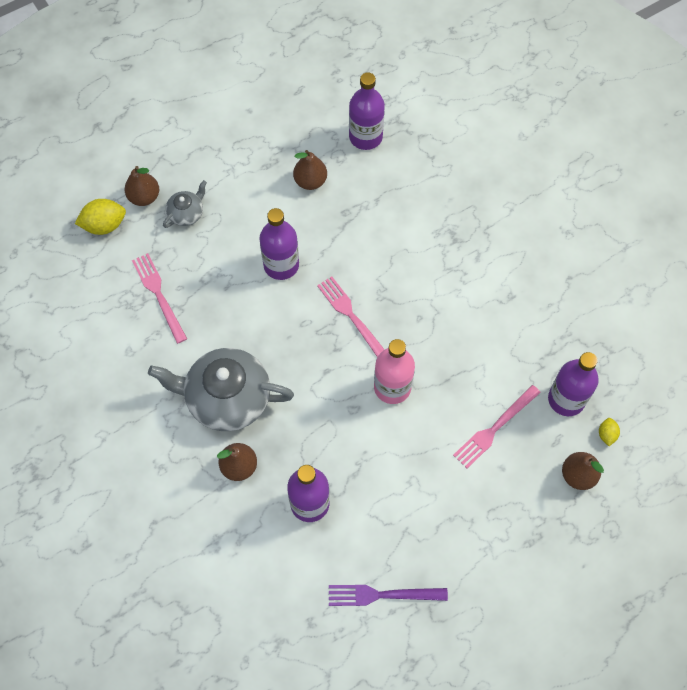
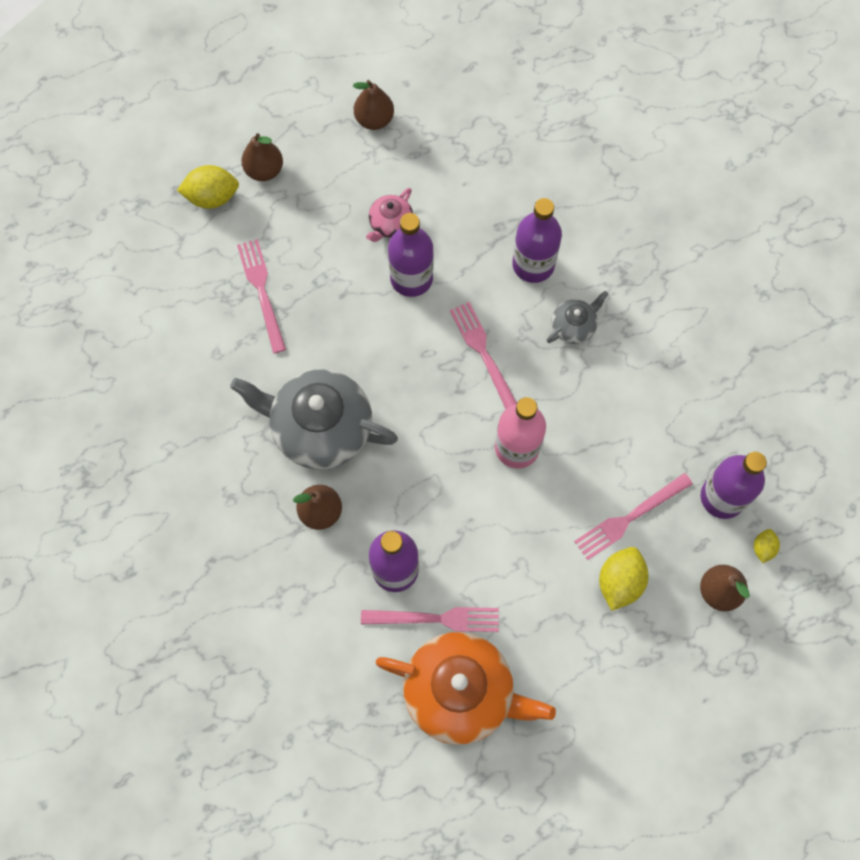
camera: 10 degrees right, 5 degrees up
(186, 213) = (311, 198): grey teapot -> grey teapot (574, 326)
(256, 224) = (390, 224): none -> pink teapot
(310, 181) = (464, 181): brown pear -> brown pear (374, 120)
(351, 538) = (436, 619): none -> pink fork
(365, 137) = (540, 137): purple bottle -> purple bottle (533, 265)
(382, 595) = (461, 692): purple fork -> orange teapot
(496, 482) = (619, 582): none -> yellow lemon

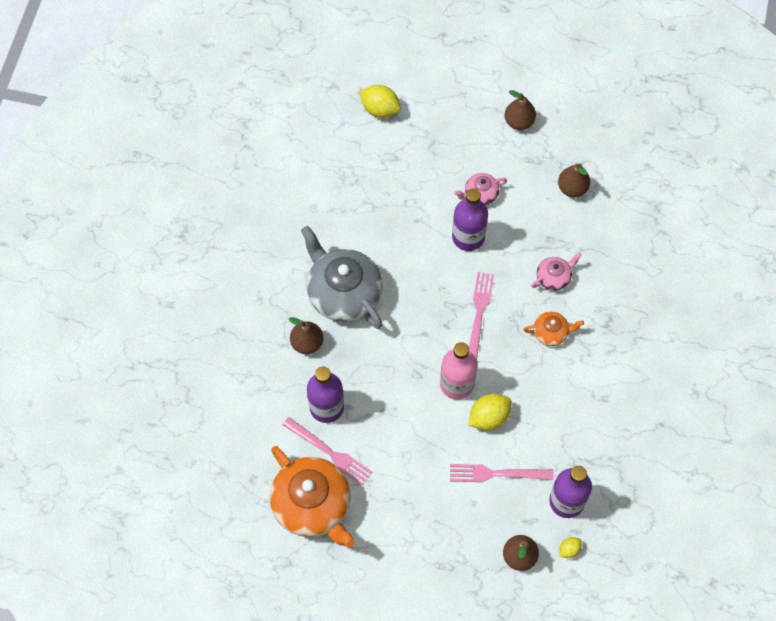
camera: 35 degrees right, 5 degrees down
(262, 291) = (368, 187): pink fork -> none
(264, 170) = (424, 112): brown pear -> brown pear (572, 188)
(533, 265) = (554, 277): purple bottle -> pink teapot
(574, 326) = (551, 333): grey teapot -> orange teapot
(619, 582) = (460, 508): yellow lemon -> yellow lemon (489, 417)

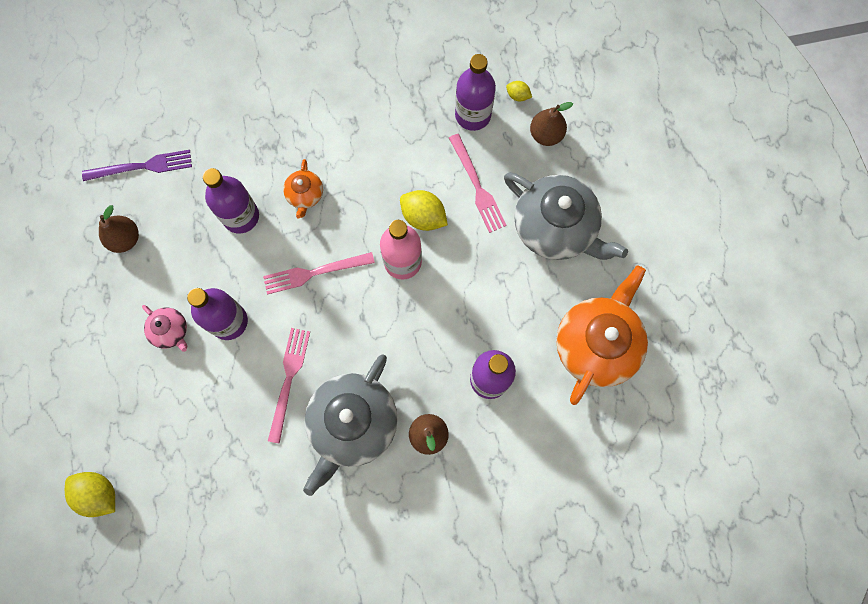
camera: 115 degrees left, 10 degrees up
(330, 452) = (535, 353): pink fork -> pink fork (289, 380)
(380, 109) = (99, 494): yellow lemon -> yellow lemon turned 60 degrees counterclockwise
(428, 522) = (556, 227): none -> grey teapot
(519, 122) = (59, 328): brown pear -> none
(551, 333) = (305, 195): orange teapot -> orange teapot turned 150 degrees counterclockwise
(554, 277) = (241, 216): pink teapot -> purple bottle
(631, 221) = (142, 166): none -> purple fork

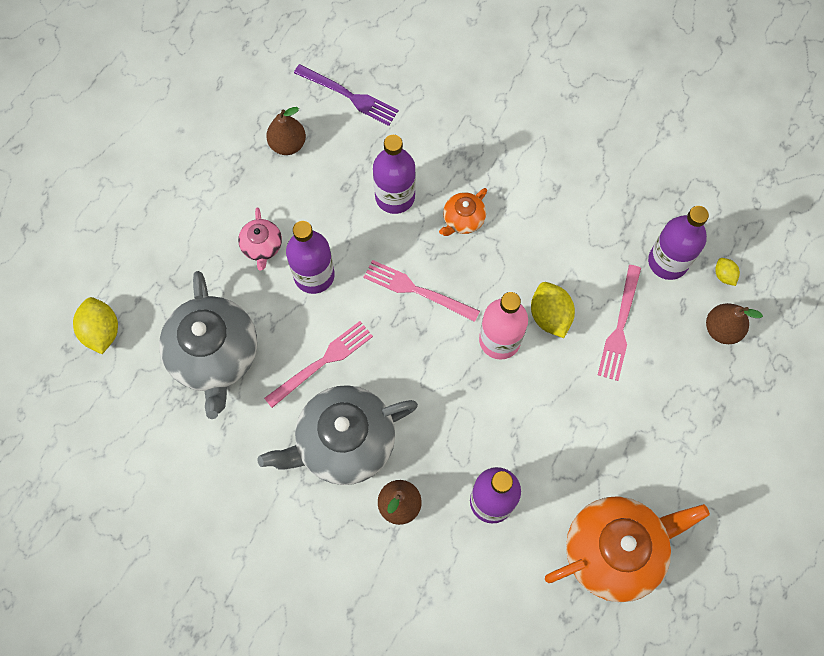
camera: 40 degrees right, 5 degrees down
(556, 227) = (662, 418): grey teapot -> grey teapot (214, 355)

